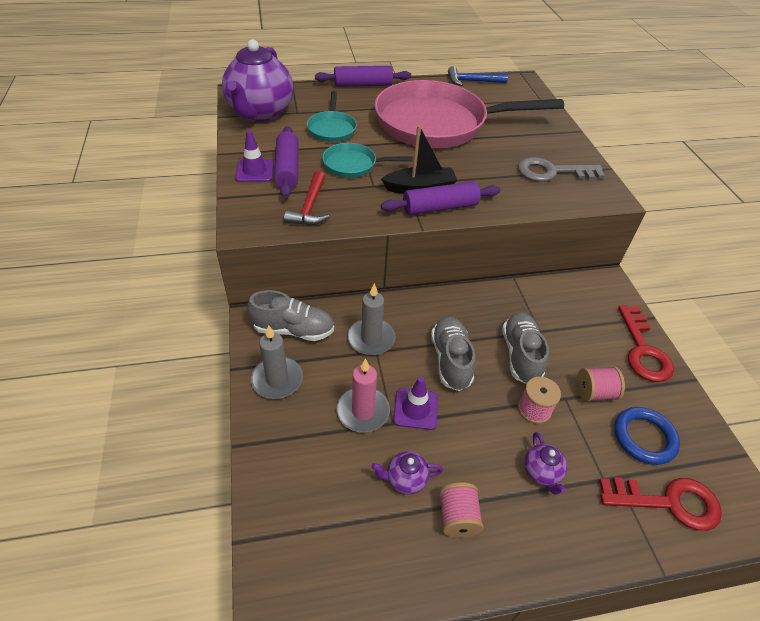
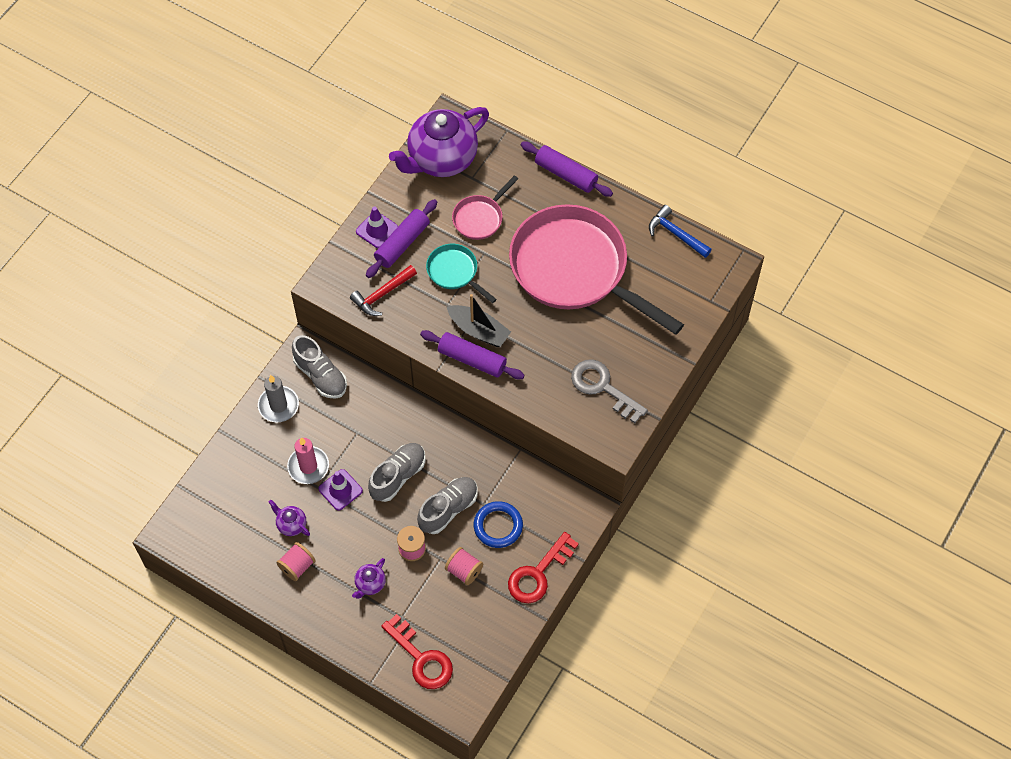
camera: 45 degrees right, 15 degrees up
(332, 129) = (480, 218): turquoise pan -> pink pan
(371, 339) = (363, 420): grey candle -> none
(644, 437) = (457, 619): blue ring -> blue ring (498, 526)

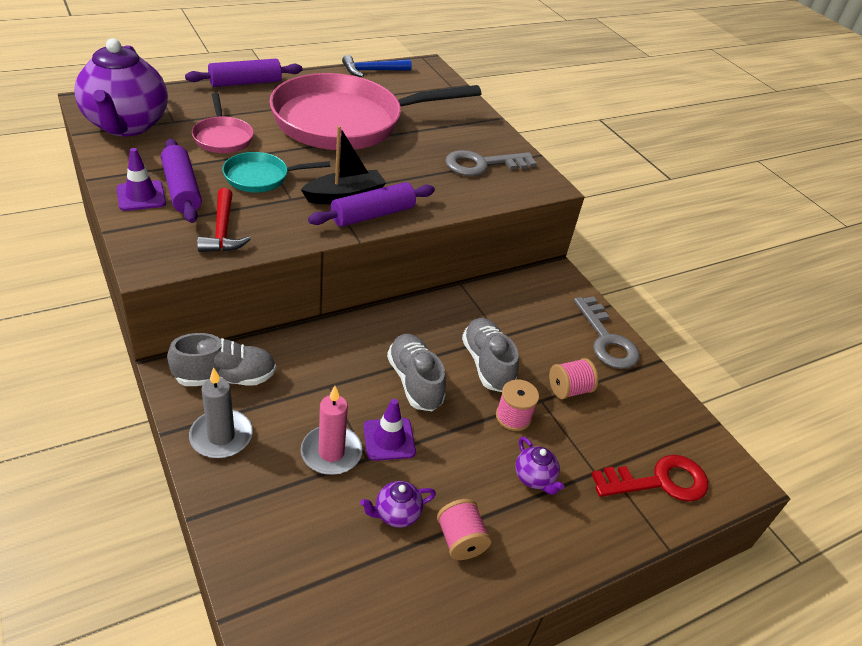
camera: 65 degrees left, 20 degrees down
(498, 526) = (534, 339): blue ring -> none
(538, 573) = (606, 339): red key -> grey key

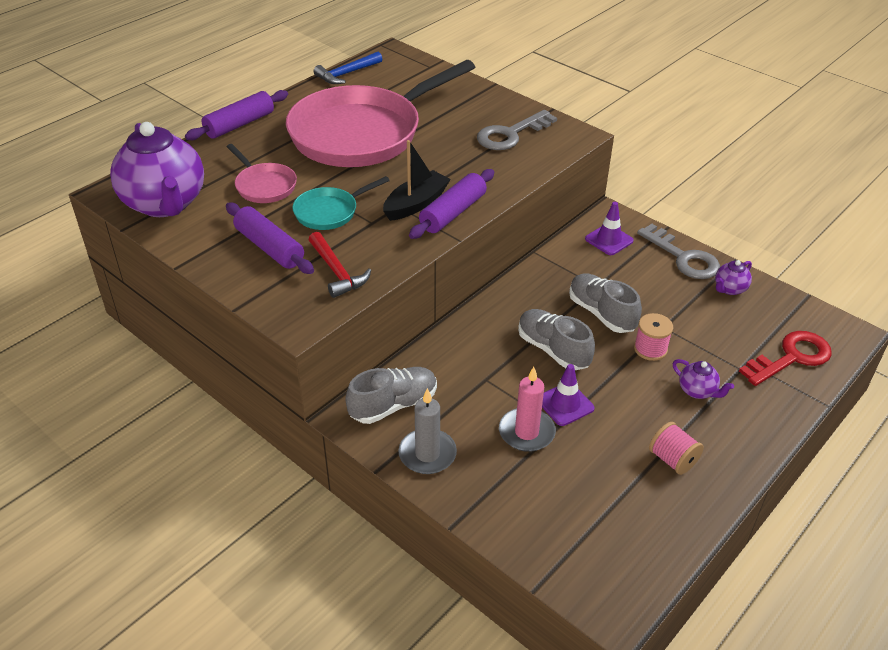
camera: 15 degrees left, 0 degrees up
(141, 196) = (238, 266): purple traffic cone -> purple traffic cone (609, 240)
(396, 514) = (611, 459): purple teapot -> purple teapot (729, 289)
(569, 390) = (679, 310): pink spool -> none

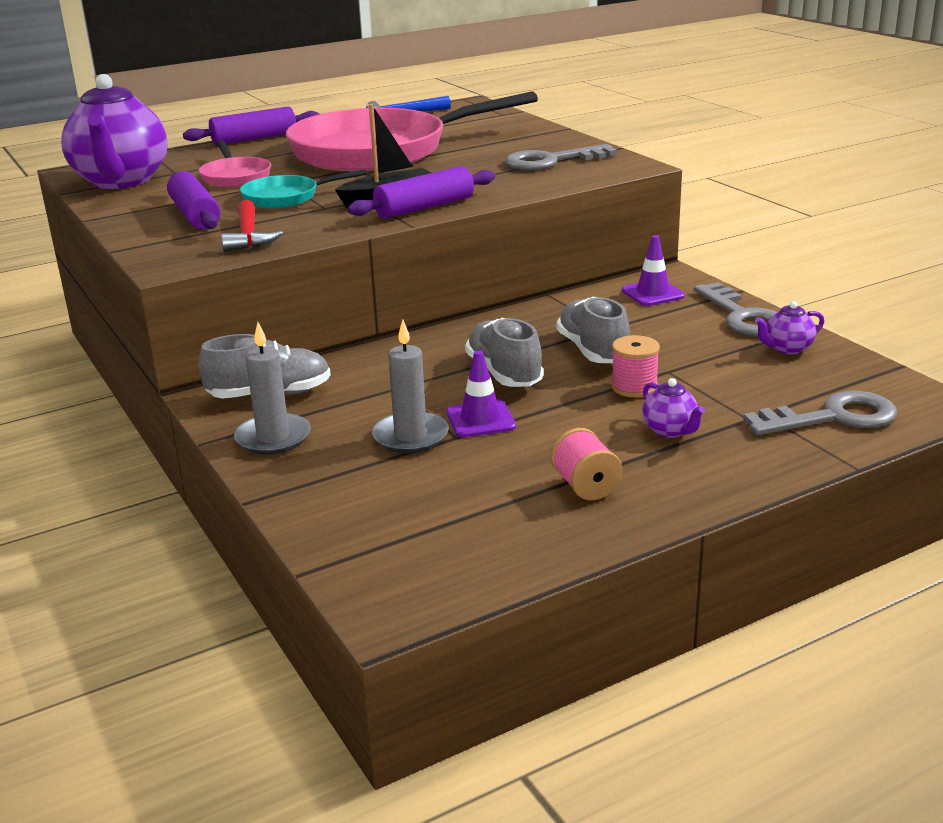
camera: 20 degrees right, 15 degrees down
(526, 432) = (410, 436): pink candle -> grey candle
(791, 357) = (832, 417): red key -> grey key

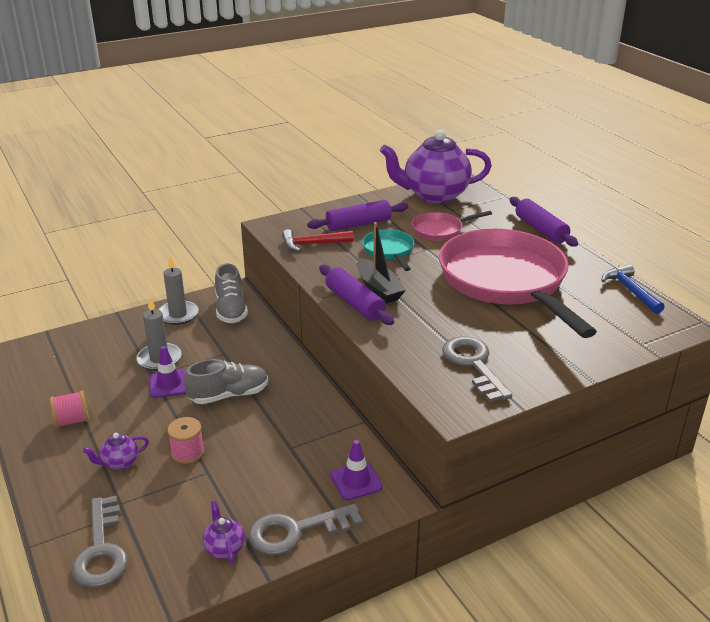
camera: 90 degrees right, 5 degrees up
(593, 351) = (252, 437): grey shoe -> none

